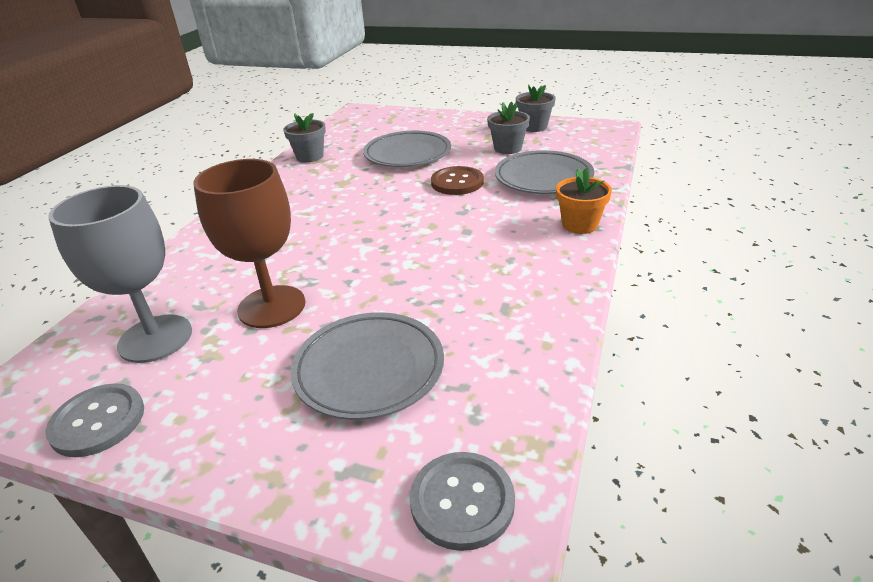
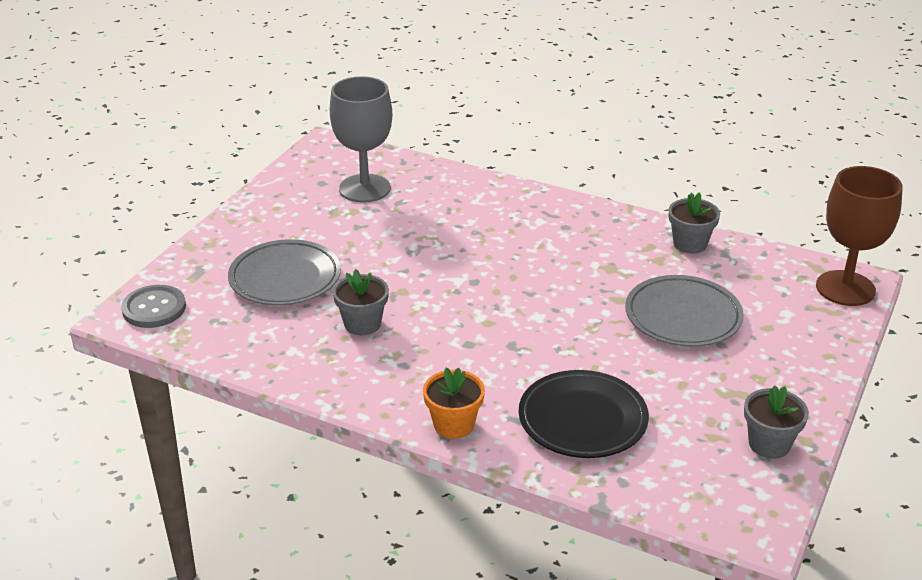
camera: 95 degrees right, 0 degrees up
(98, 421) = (289, 180): grey button -> none
(272, 306) = (383, 234): brown goblet -> brown goblet (845, 288)
(457, 182) = (587, 349): brown button -> none
(508, 148) = (687, 404): grey flower pot -> grey flower pot (362, 324)
(543, 178) = (582, 420): grey plate -> black plate

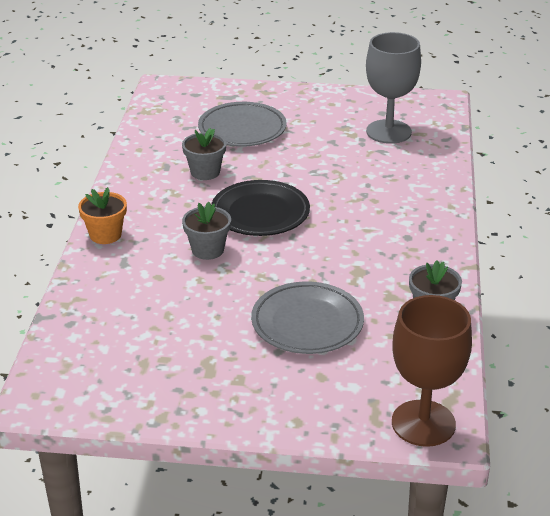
camera: 70 degrees right, 0 degrees up
(154, 308) = (177, 93): grey button -> none
(582, 420) = (136, 292): black plate -> black plate (260, 213)
(769, 444) = (146, 396): grey flower pot -> grey flower pot (207, 250)

